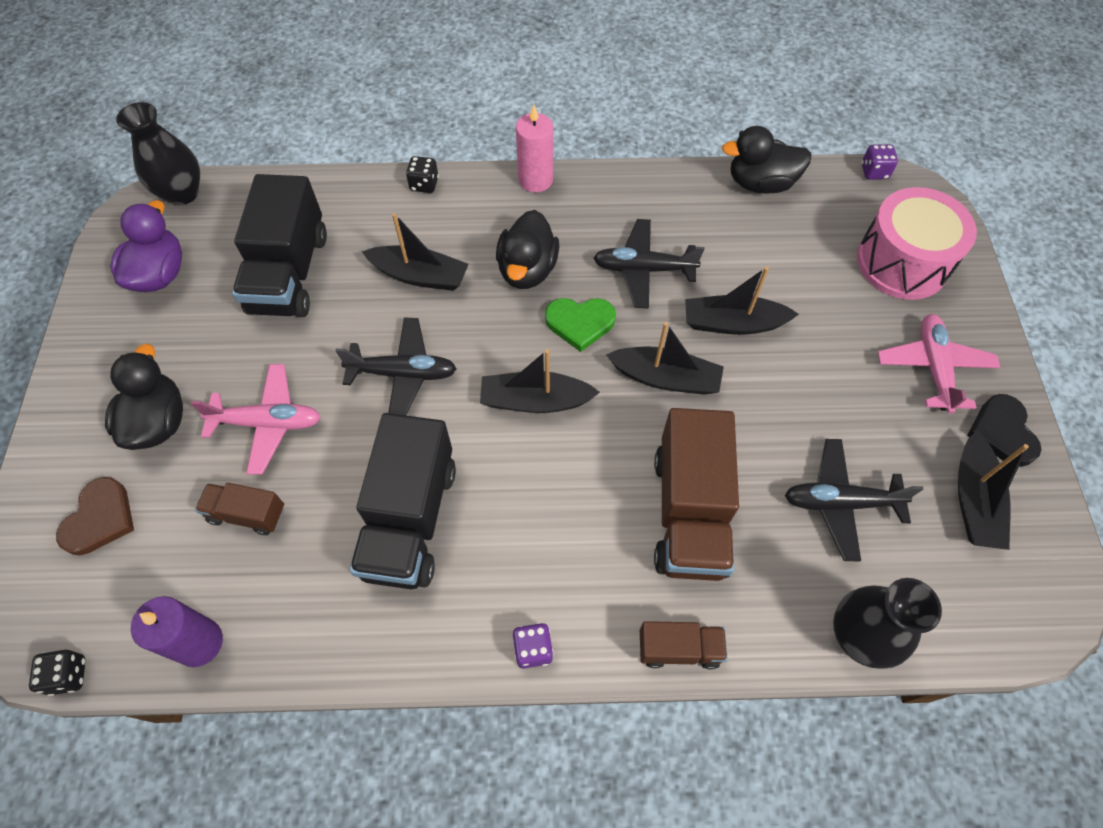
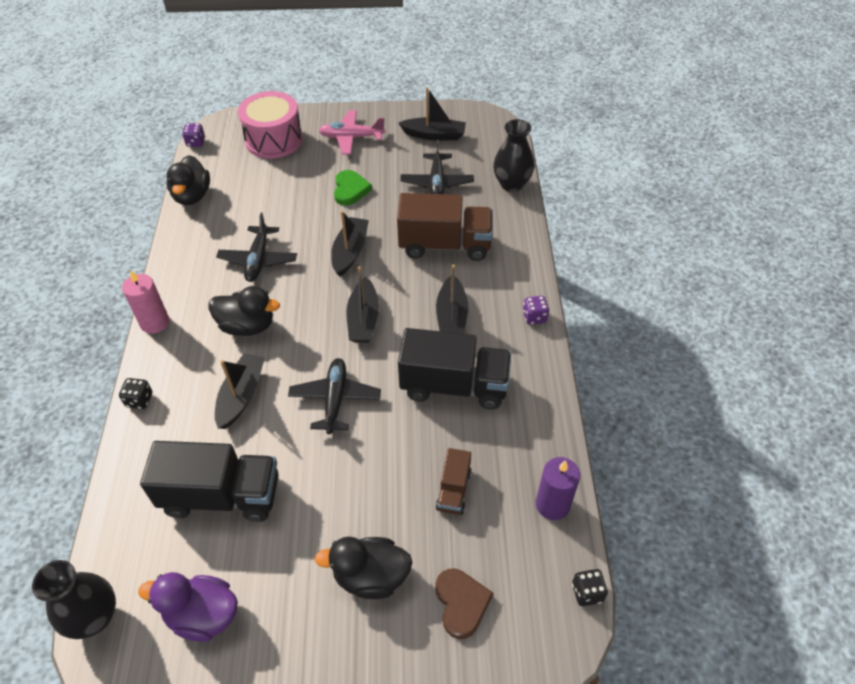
camera: 90 degrees left, 10 degrees down
(100, 519) = (461, 603): brown heart -> brown heart turned 60 degrees clockwise
(268, 423) = (375, 488): pink plane -> none
(580, 323) = (301, 295): green heart -> green heart (350, 189)
(679, 649) = (526, 253): brown truck -> none
(733, 323) = (310, 217): black boat -> black boat (451, 317)
(1002, 432) = (394, 119): black heart -> none

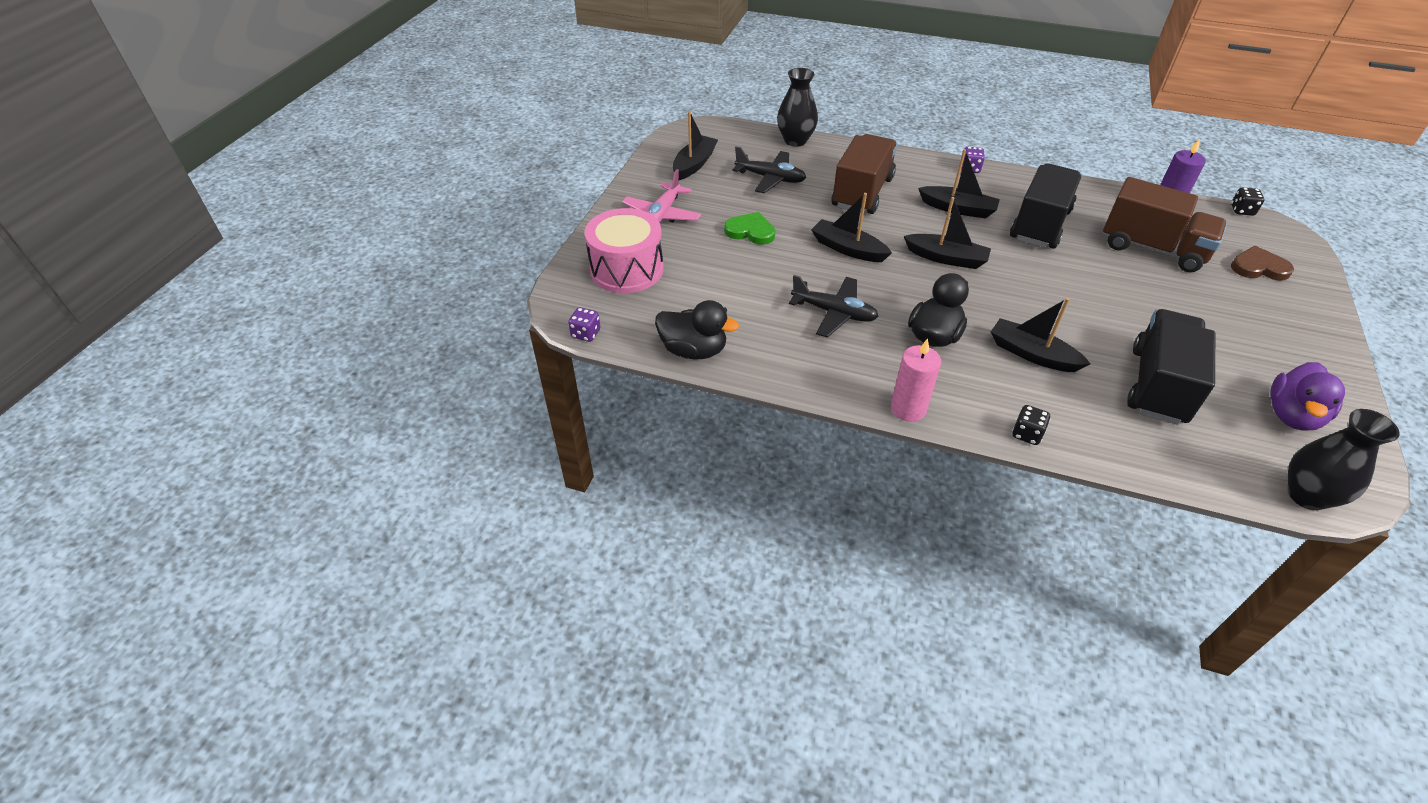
camera: 70 degrees left, 5 degrees down
(335, 399) = (1046, 293): black plane -> none
(371, 576) = (1240, 308): black duck -> none
(453, 490) = (1152, 248): brown truck -> brown truck, size x1.99

